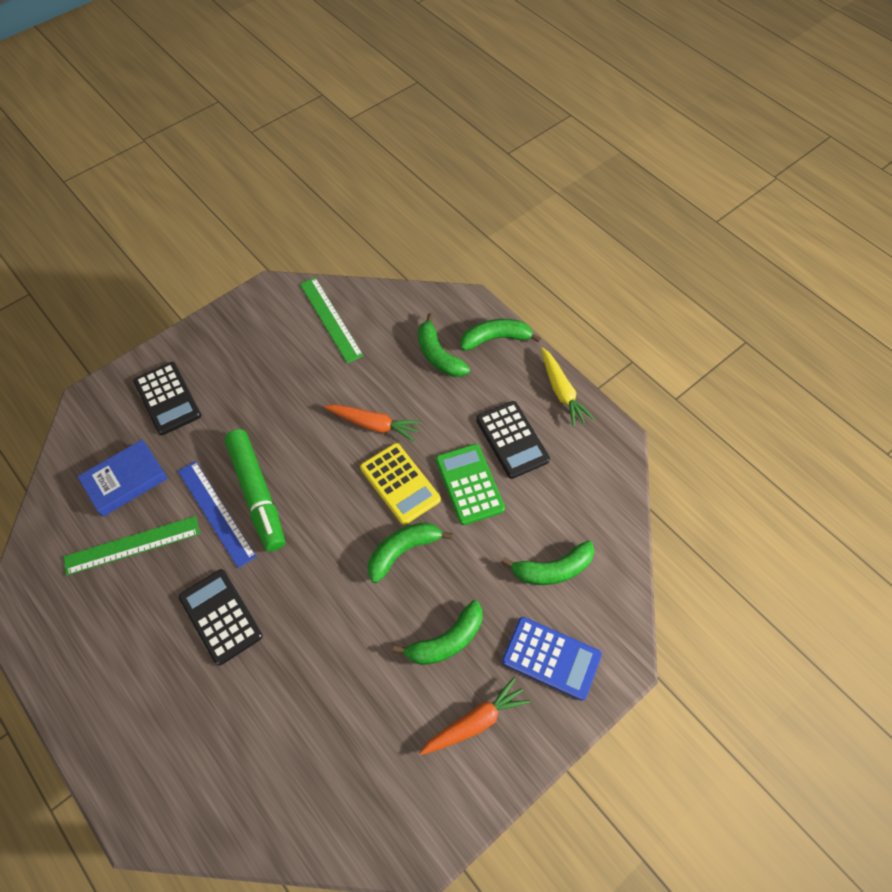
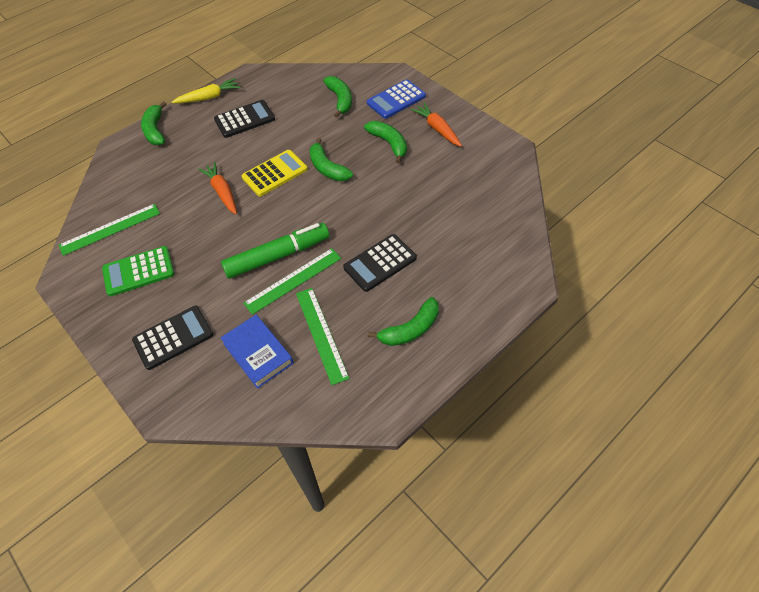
camera: 90 degrees left, 5 degrees down
(216, 513) = (293, 280): blue ruler -> green ruler
(374, 425) = (222, 192): orange carrot -> orange carrot turned 45 degrees counterclockwise
(438, 355) = (164, 160): green banana -> green banana (410, 329)
(469, 484) = (278, 138): green calculator -> green calculator (139, 271)
(551, 658) = (396, 100): blue calculator -> blue calculator turned 150 degrees counterclockwise

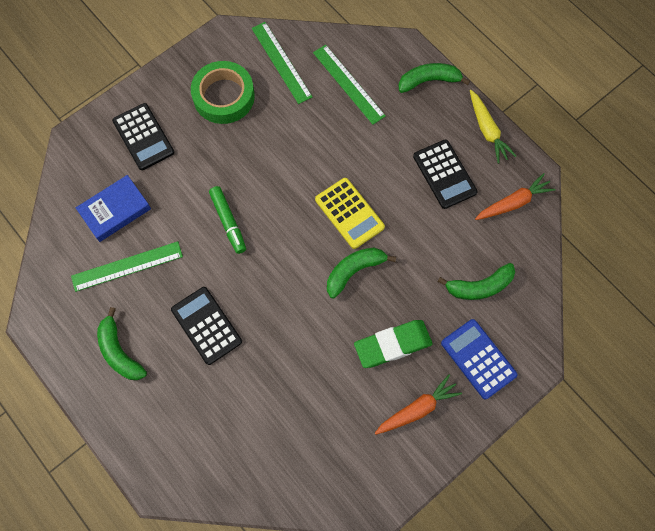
camera: 90 degrees right, 15 degrees up
(139, 271) = (224, 96): green calculator -> green tape
(222, 192) = (324, 161): orange carrot -> orange carrot (513, 202)
(277, 256) = (228, 222): green marker -> green marker, size x0.64
(293, 280) = (195, 238): green ruler -> green ruler (348, 84)
(389, 144) = (392, 345): green banana -> green eraser

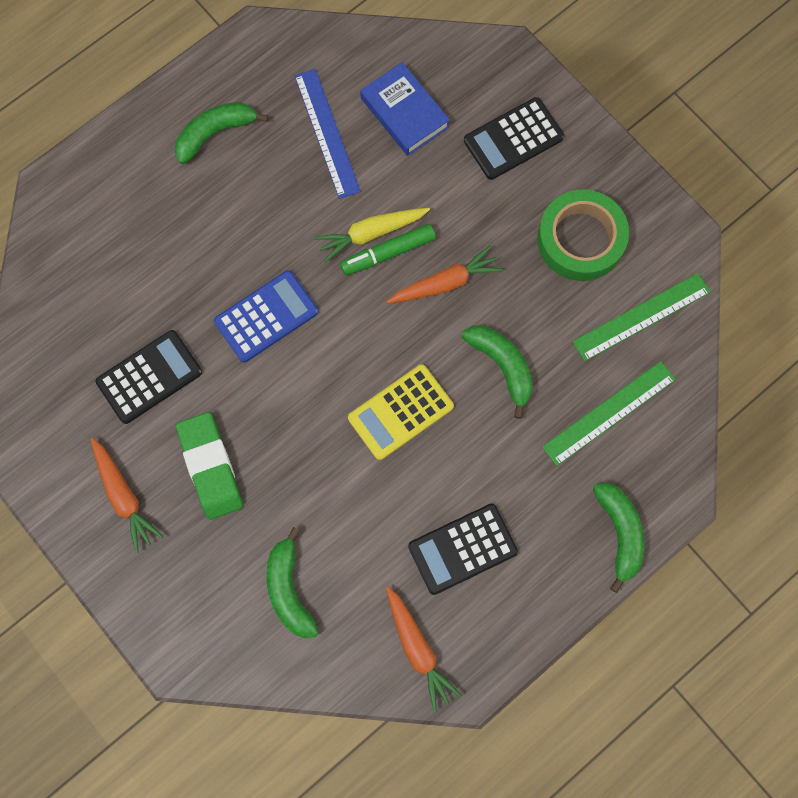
camera: 90 degrees right, 5 degrees up
(127, 266) = (327, 133): green ruler -> blue ruler
(206, 325) = (245, 232): black calculator -> black calculator (149, 377)
(253, 183) = (445, 283): none -> orange carrot
(354, 271) = (315, 418): green banana -> green banana (502, 366)
(478, 359) = (186, 581): blue calculator -> blue calculator (266, 316)
(487, 130) = (537, 618): yellow carrot -> yellow carrot (371, 234)

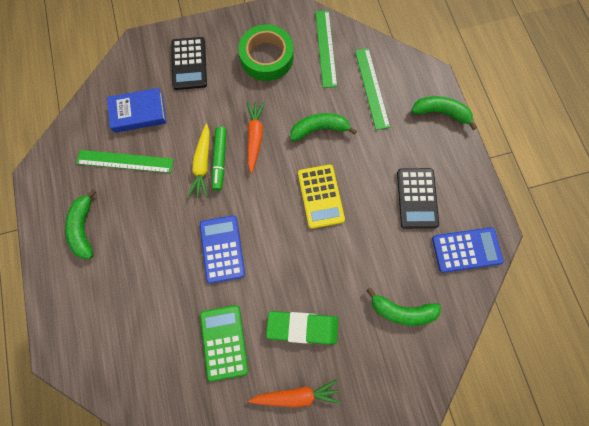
camera: 65 degrees left, 0 degrees up
(149, 377) = (224, 342): black calculator -> green calculator
(327, 133) = (125, 161): blue ruler -> green ruler
(418, 649) = (466, 249): orange carrot -> blue calculator

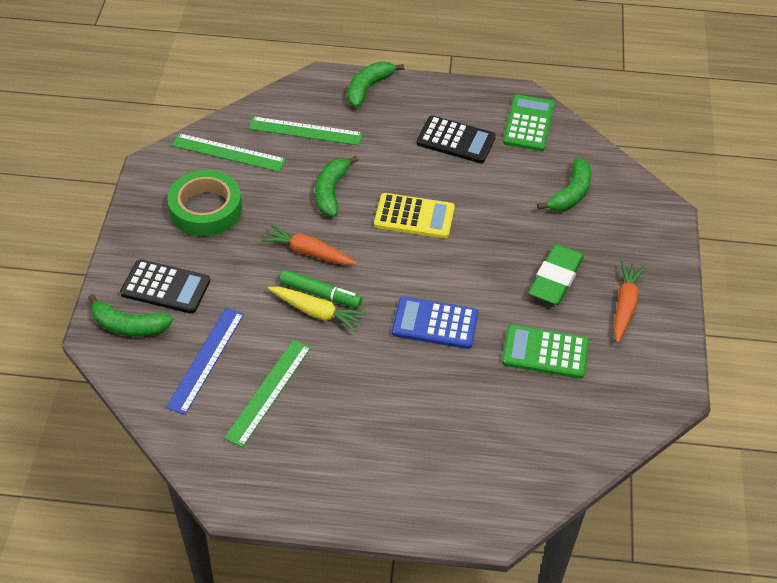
camera: 70 degrees left, 25 degrees down
(84, 228) = (340, 459): green banana -> green banana (129, 326)
(139, 113) = (206, 359): blue book -> blue ruler
(466, 249) = (528, 124): blue calculator -> green calculator

